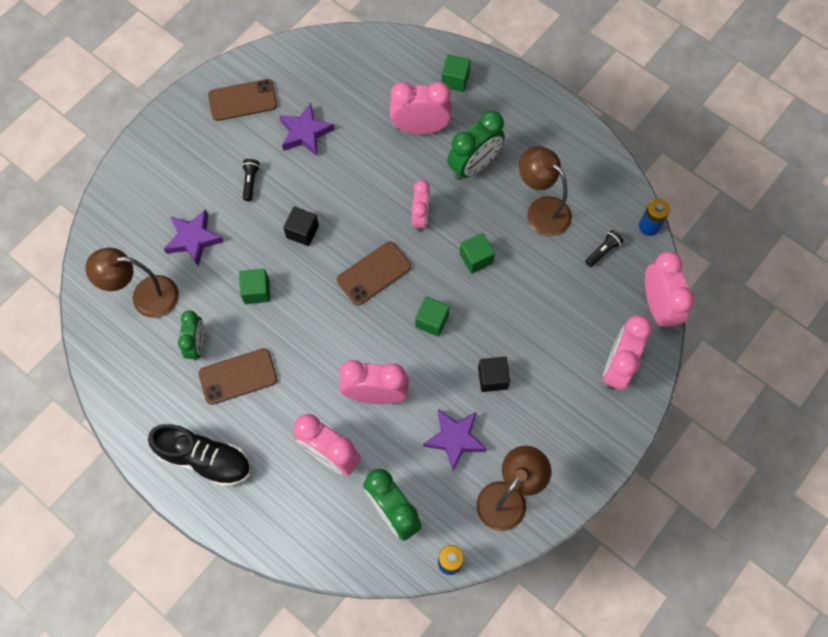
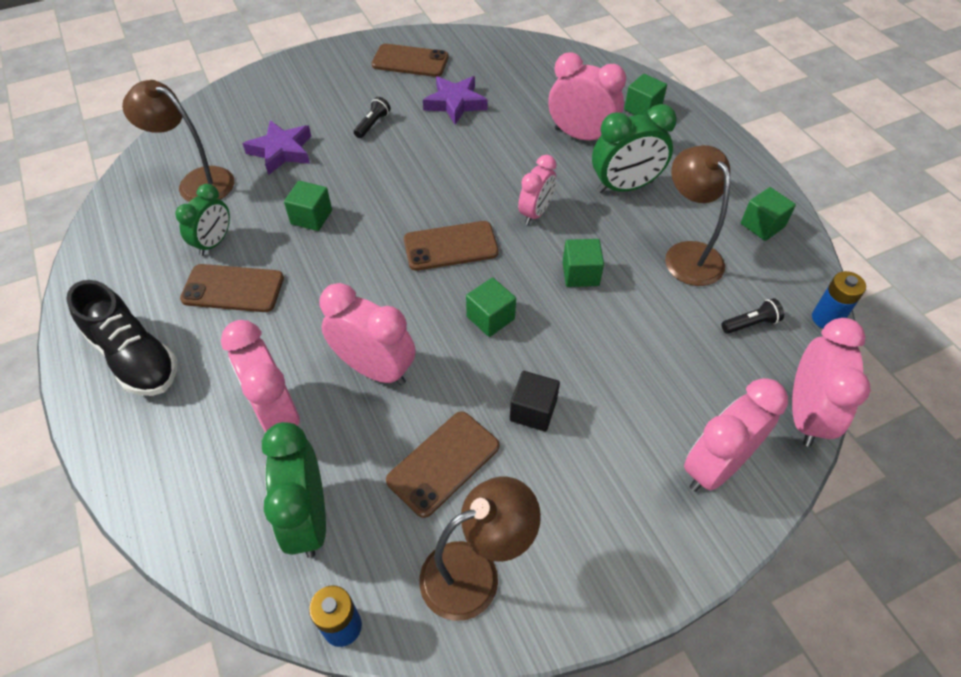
camera: 25 degrees right, 15 degrees down
(302, 232) = (397, 182): black cube -> none
(455, 439) = (443, 463): purple star -> brown phone
(583, 162) = (762, 225): none -> green cube

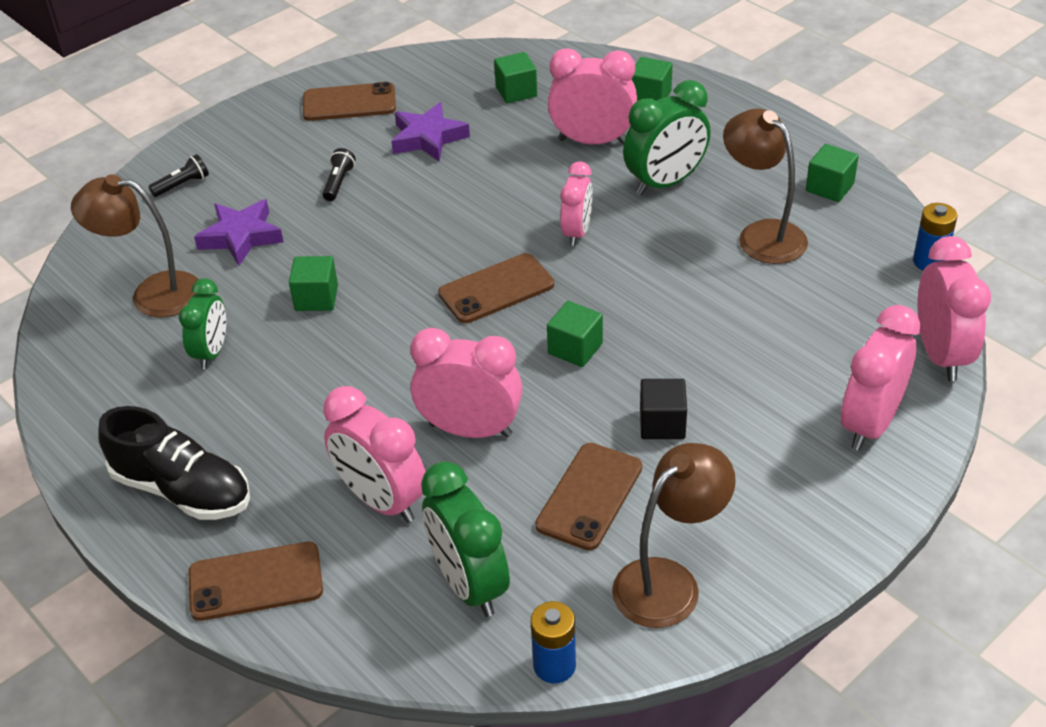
camera: 15 degrees left, 10 degrees down
(233, 289) = (262, 393): brown phone -> brown phone (255, 582)
(580, 274) = (654, 282): green cube -> green cube (516, 92)
(750, 323) = (854, 285): black flashlight -> black flashlight (182, 185)

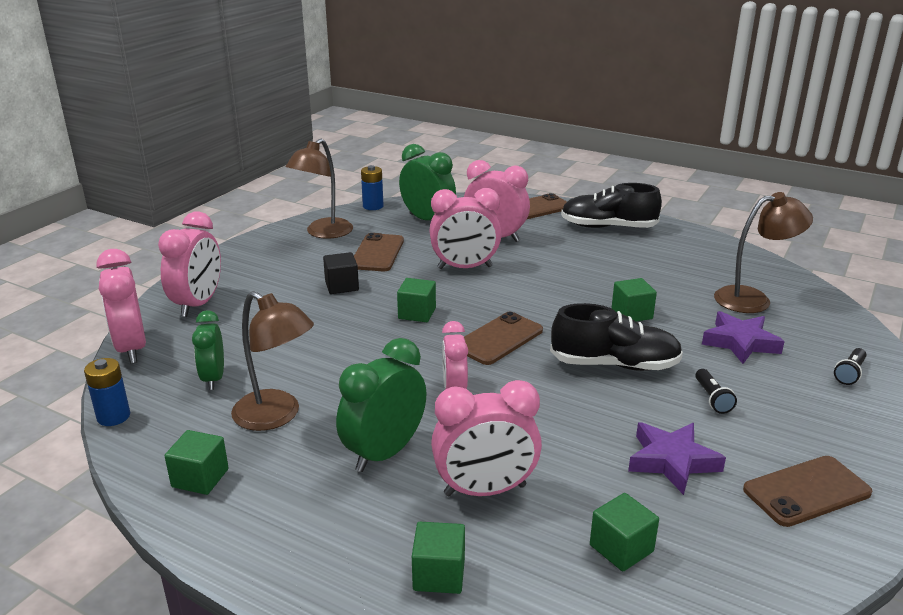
camera: 160 degrees right, 15 degrees down
(211, 352) = (667, 277): green clock -> green clock (213, 378)
(396, 234) = (614, 364): none -> black shoe

